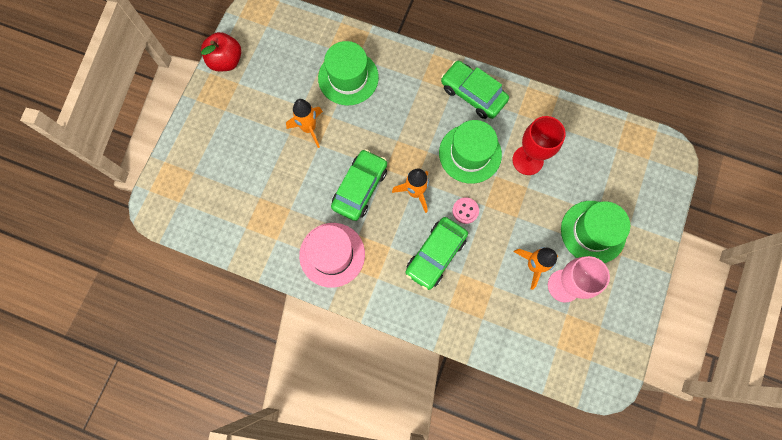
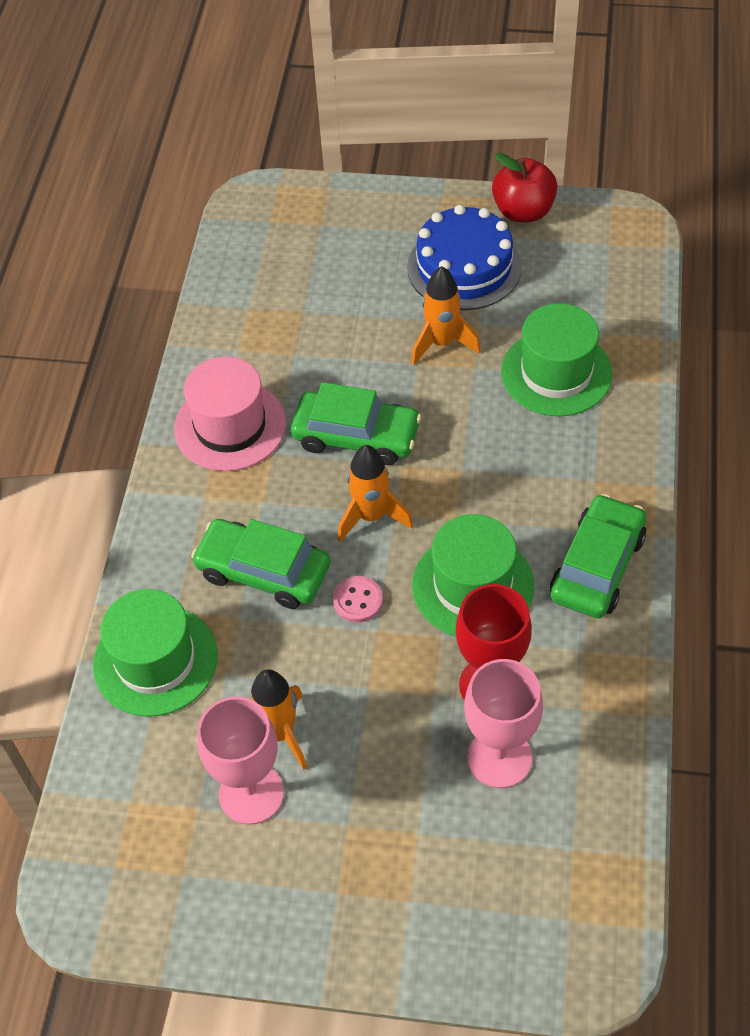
camera: 80 degrees right, 20 degrees down
(257, 103) = (464, 267): none -> blue cake
(566, 166) = (499, 758): none -> pink goblet
(593, 232) = (373, 830): green hat -> green hat (155, 660)

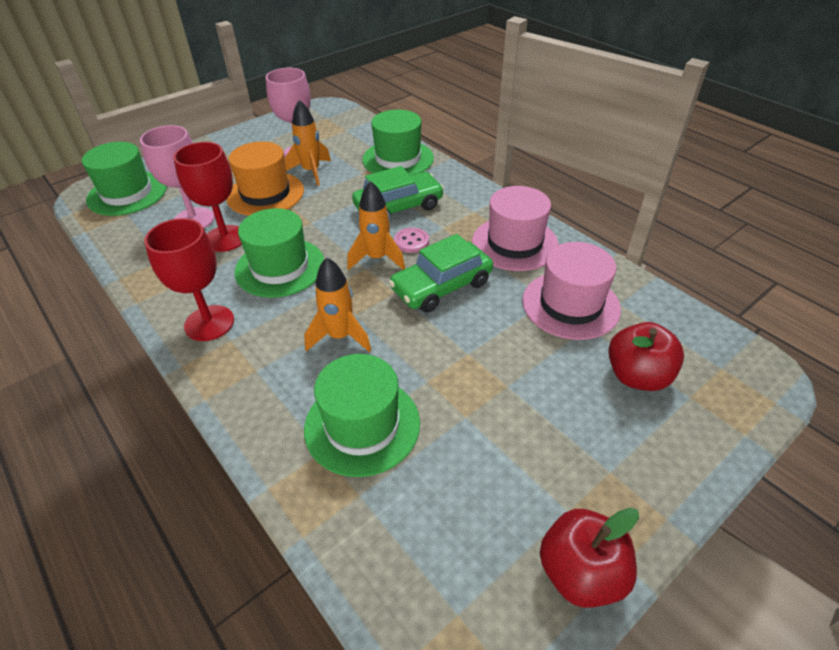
camera: 130 degrees right, 10 degrees down
(285, 336) = (570, 305): none -> pink hat
(330, 258) = (637, 376): none -> red apple
(358, 600) = (336, 225): pink button -> pink button (411, 241)
(376, 735) = (265, 194): none -> orange hat
(442, 343) = (471, 379): orange rocket -> orange rocket (340, 336)
(464, 267) = (543, 457): blue cake -> none
(544, 909) = (127, 193): none -> green hat
(597, 566) = (209, 323): green car -> red goblet

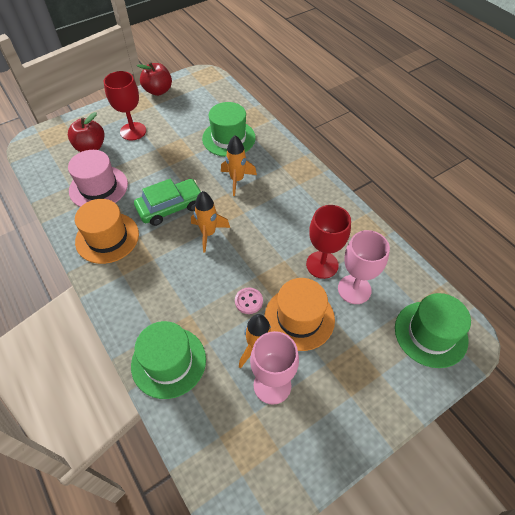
camera: 175 degrees left, 10 degrees up
(209, 323) = (314, 195): red goblet -> red goblet (133, 131)
(280, 267) = (276, 232): green hat -> none
(398, 206) = (183, 287): green car -> none
(411, 241) = (181, 247): pink button -> pink button (248, 301)
(515, 243) = (107, 237): pink hat -> orange hat

